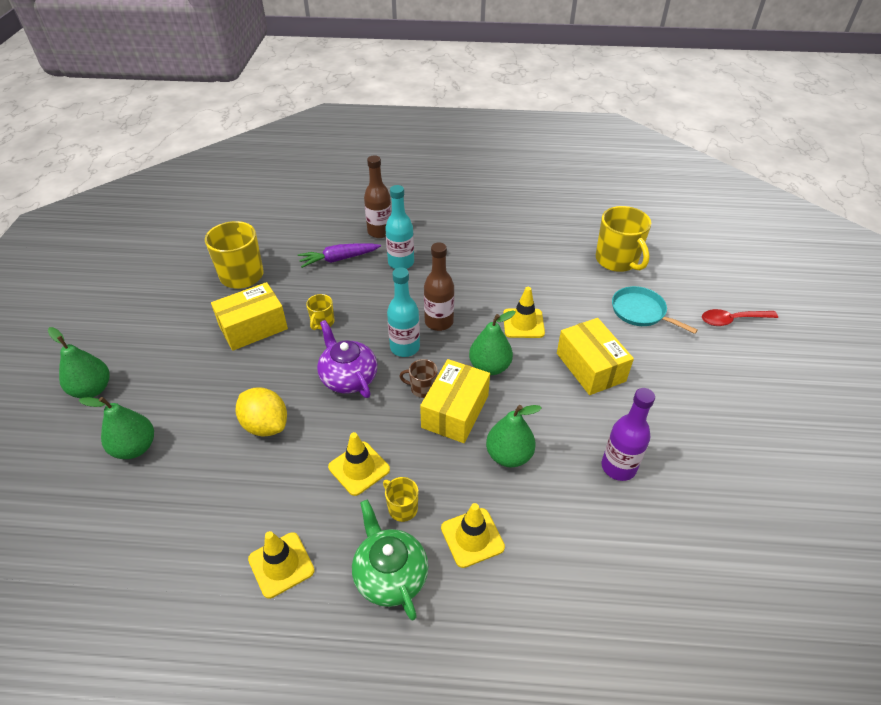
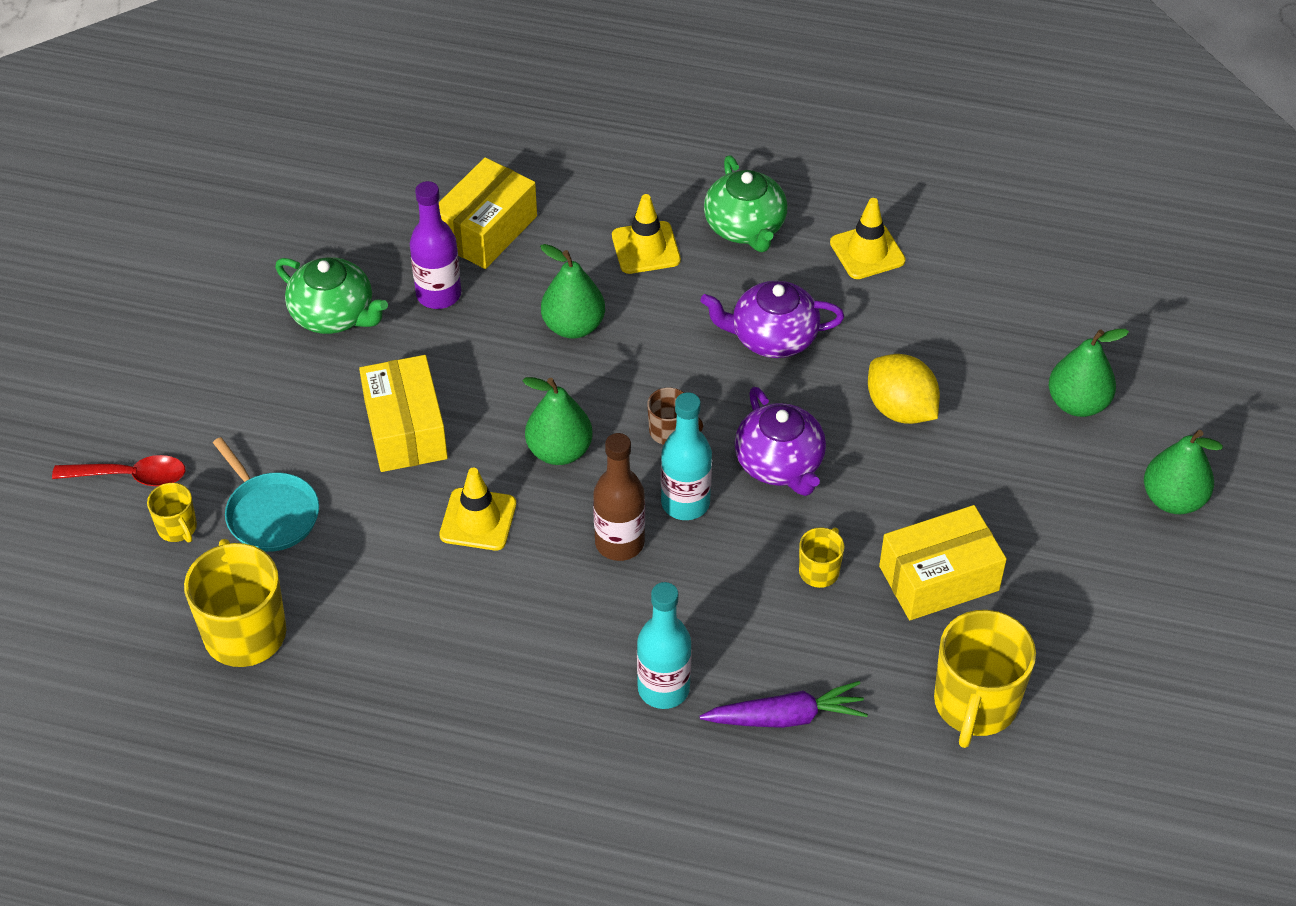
camera: 170 degrees left, 5 degrees up
(359, 468) = (772, 337): yellow traffic cone -> purple teapot
(380, 232) = (695, 784): brown bottle -> none
(402, 508) = (723, 287): yellow mug -> yellow mug (177, 528)
(455, 411) = (629, 392): yellow box -> yellow box (486, 230)
(684, 439) = (334, 315): none -> green teapot

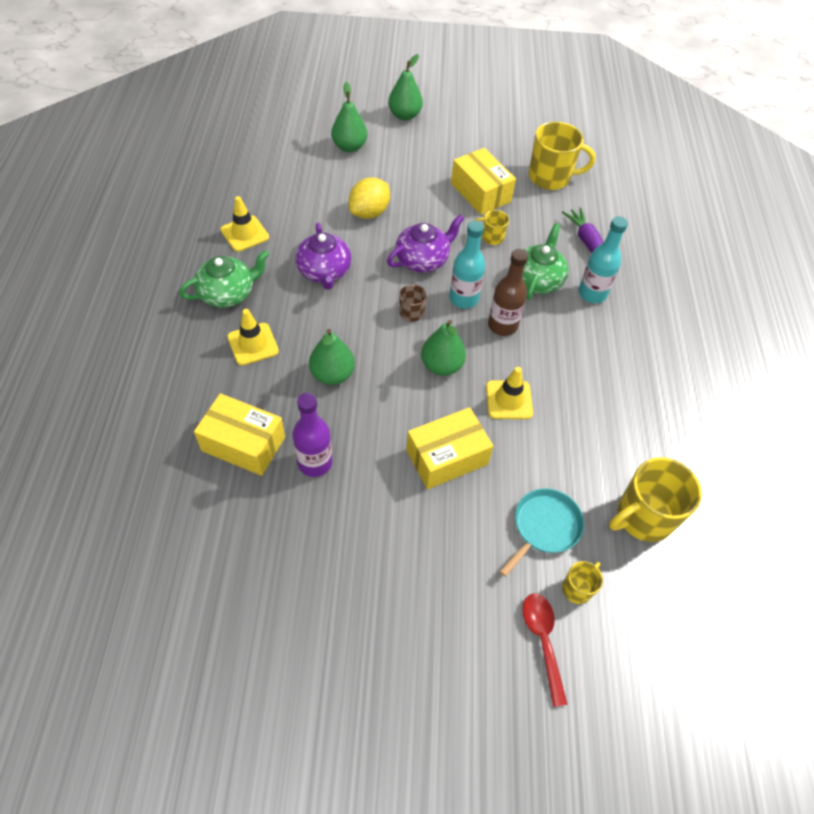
camera: 105 degrees left, 5 degrees up
(334, 315) = (347, 531): green teapot -> green teapot (537, 280)

